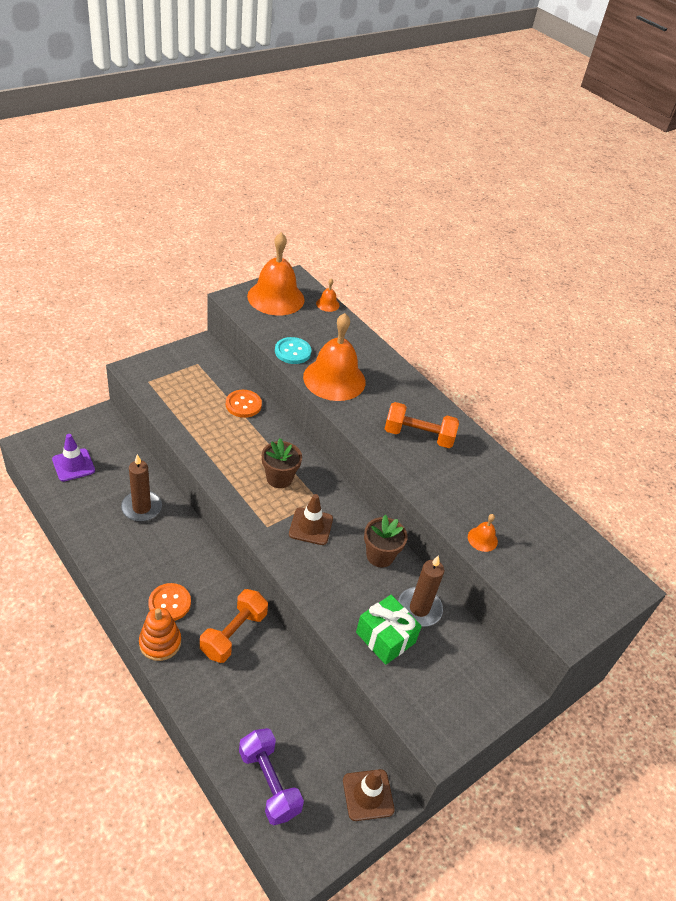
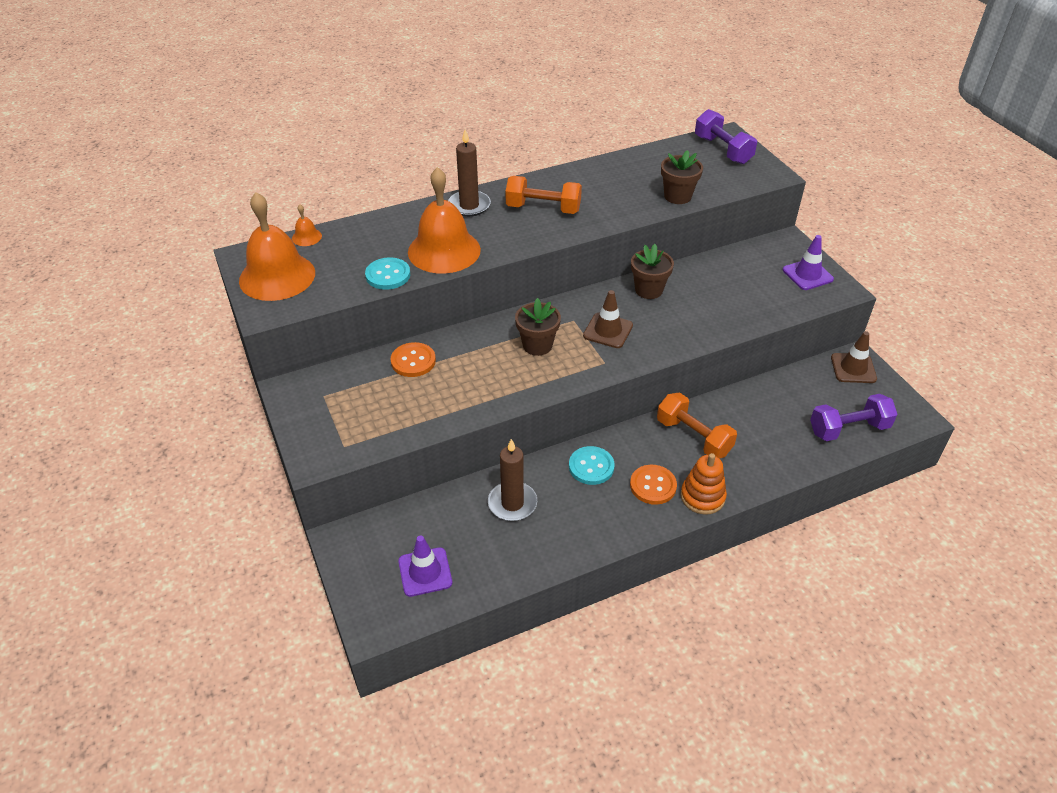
camera: 70 degrees left, 0 degrees up
(187, 556) = (591, 466): none -> turquoise button
(385, 637) = (741, 302): green gift -> none
(418, 436) = (543, 209): orange dumbbell -> orange dumbbell turned 75 degrees clockwise
(419, 609) = (710, 276): brown candle -> brown candle (469, 206)
(455, 707) = (807, 275): none -> purple traffic cone
(482, 539) = (677, 196): orange bell -> brown flower pot
(594, 580) = (722, 150): none -> purple dumbbell

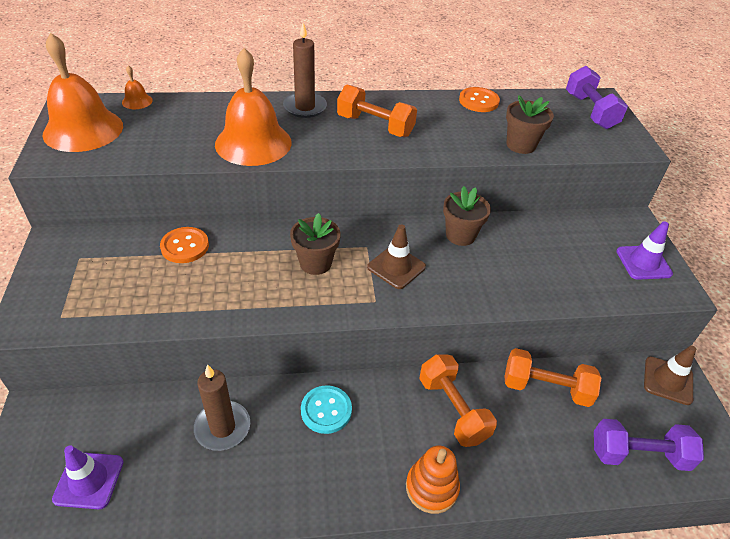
camera: 15 degrees right, 0 degrees up
(388, 275) = (184, 153): turquoise button -> none
(653, 486) = (382, 455): orange button -> orange button (478, 101)
(760, 400) = (546, 388): none -> orange dumbbell

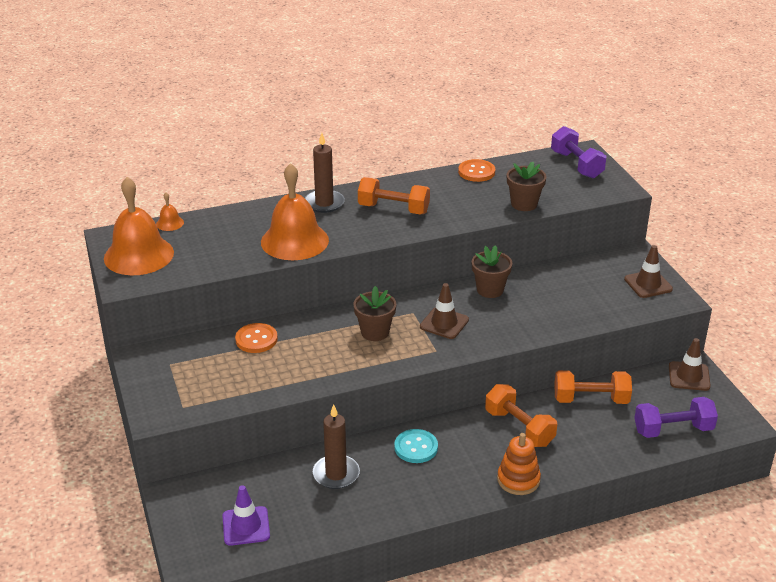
camera: 10 degrees left, 10 degrees down
(643, 262) = (648, 284): purple traffic cone -> brown traffic cone

